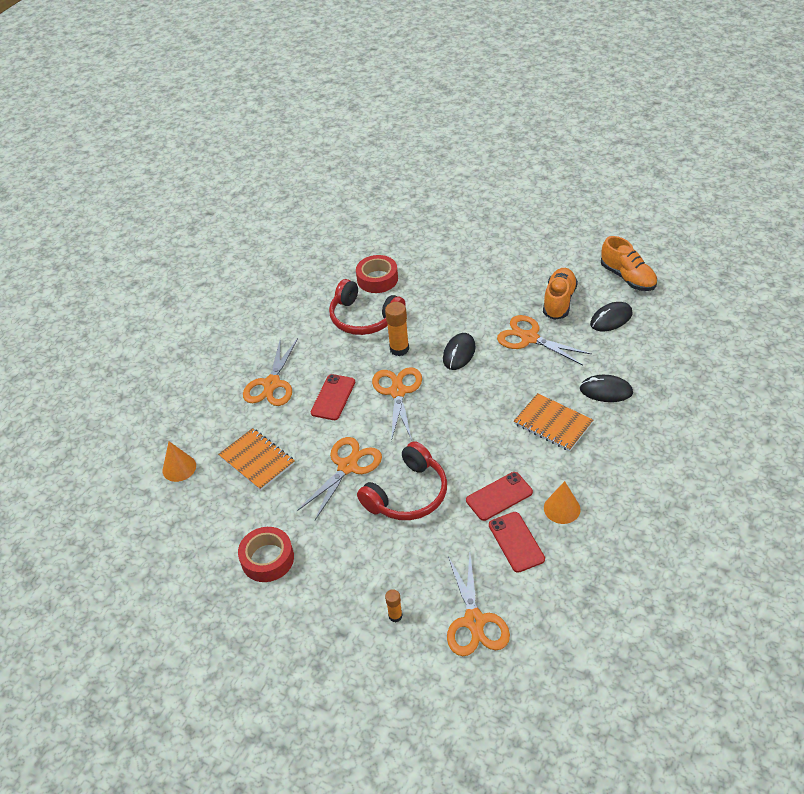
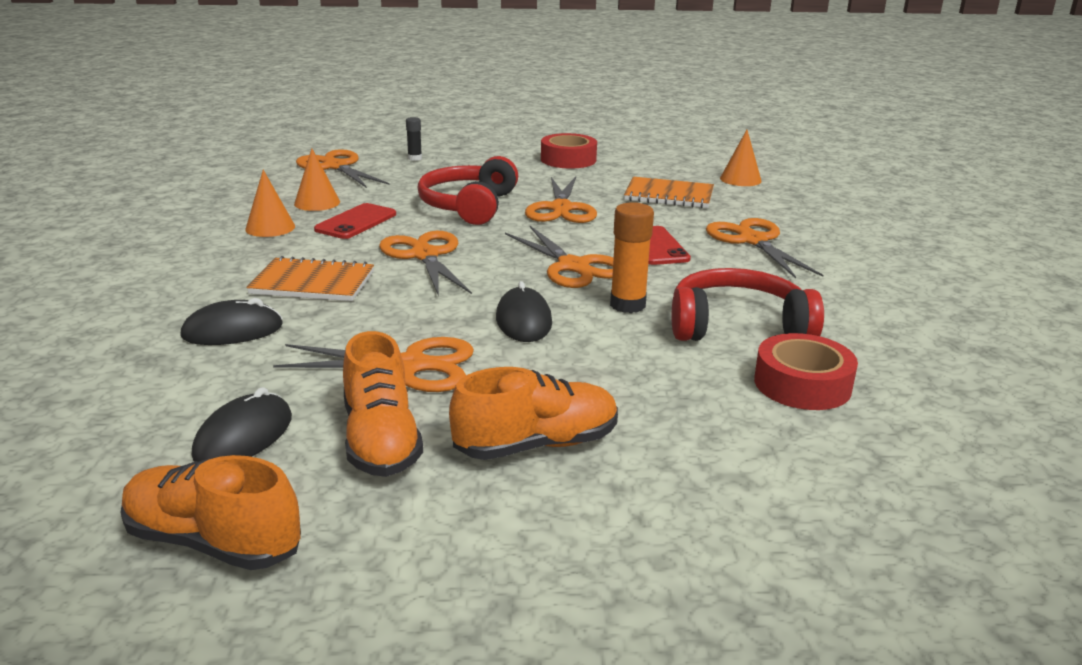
camera: 145 degrees right, 20 degrees down
(395, 616) = (414, 158): orange glue stick -> black glue stick
(475, 433) = (425, 255): none -> orange scissors
(503, 282) = (536, 445): none -> orange shoe
(516, 542) = (317, 203): red phone -> orange cone

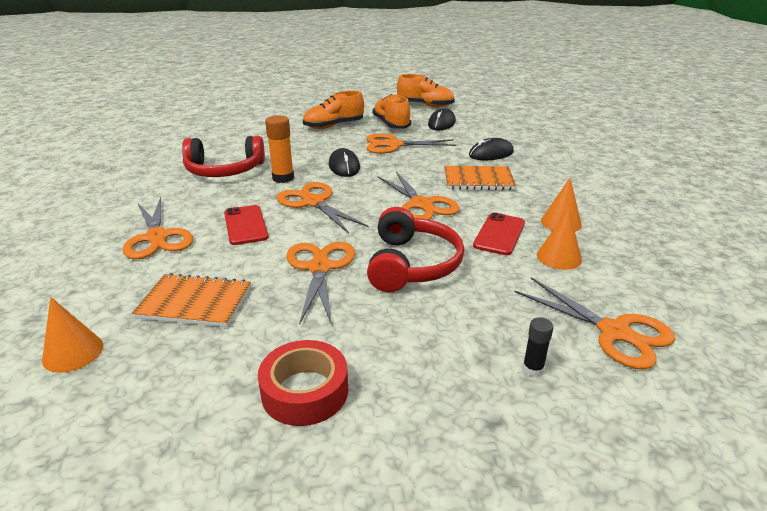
camera: 175 degrees right, 5 degrees up
(802, 384) = (213, 147): red tape -> none

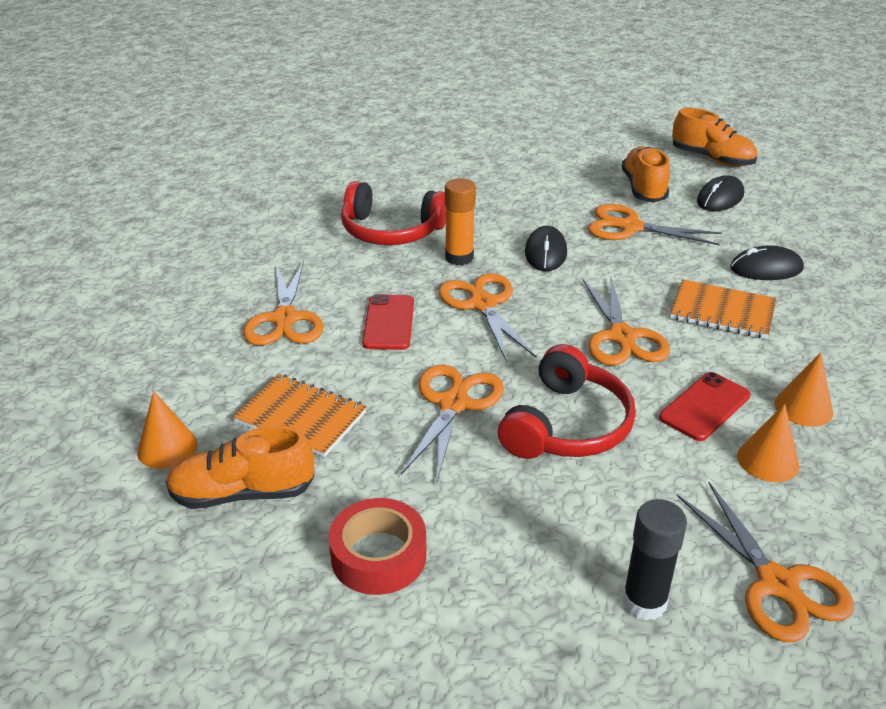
camera: 20 degrees right, 5 degrees up
(334, 126) = (560, 178): orange shoe -> orange shoe (243, 493)
(533, 369) = (644, 602): black glue stick -> black glue stick, size x1.76

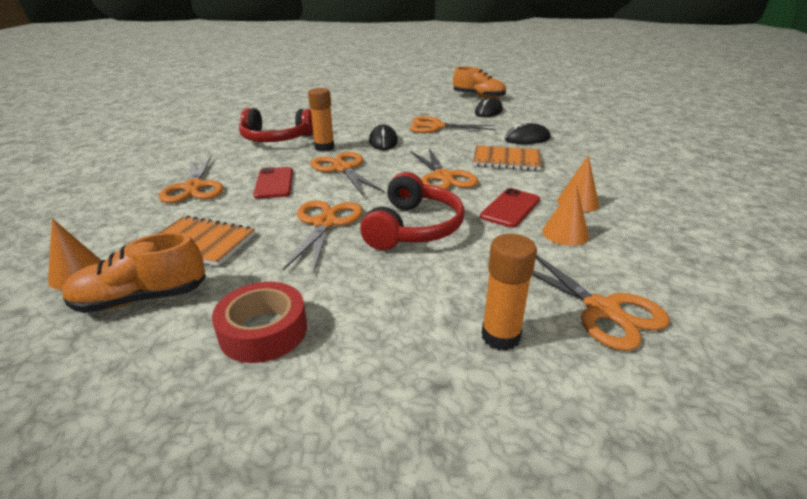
camera: 10 degrees left, 5 degrees down
(643, 188) = (440, 110): orange shoe -> none
(644, 602) = (500, 337): black glue stick -> orange glue stick

